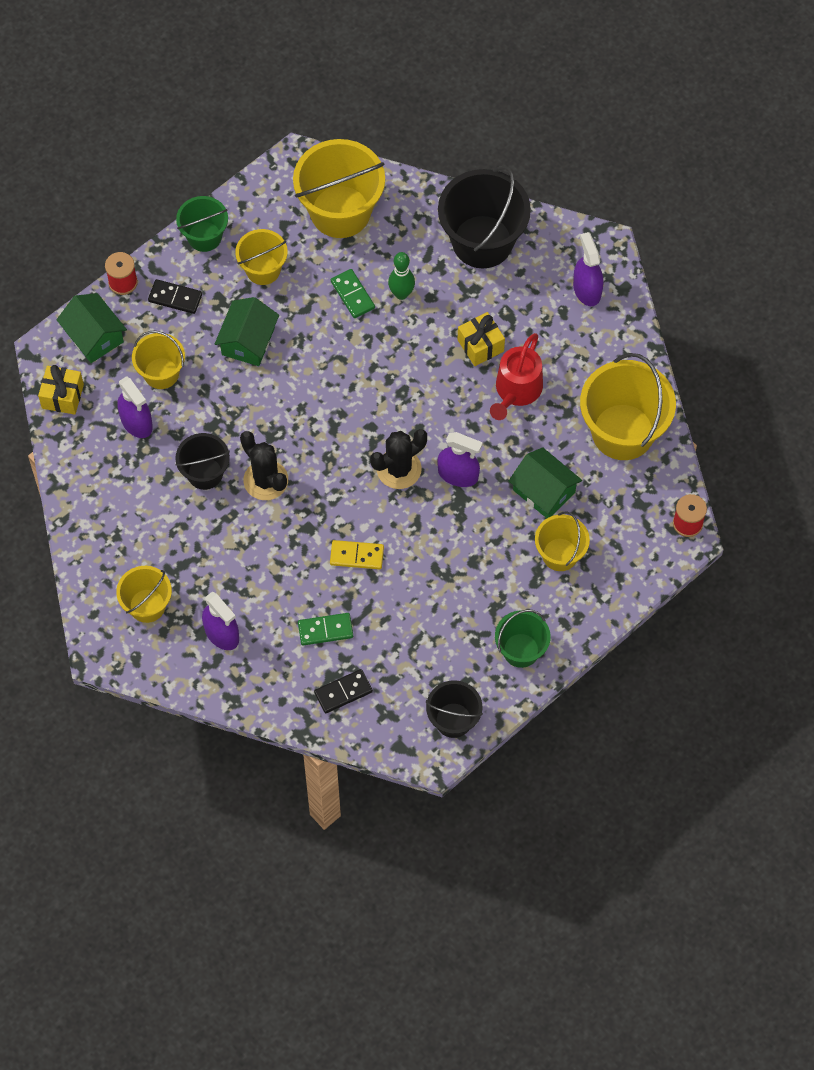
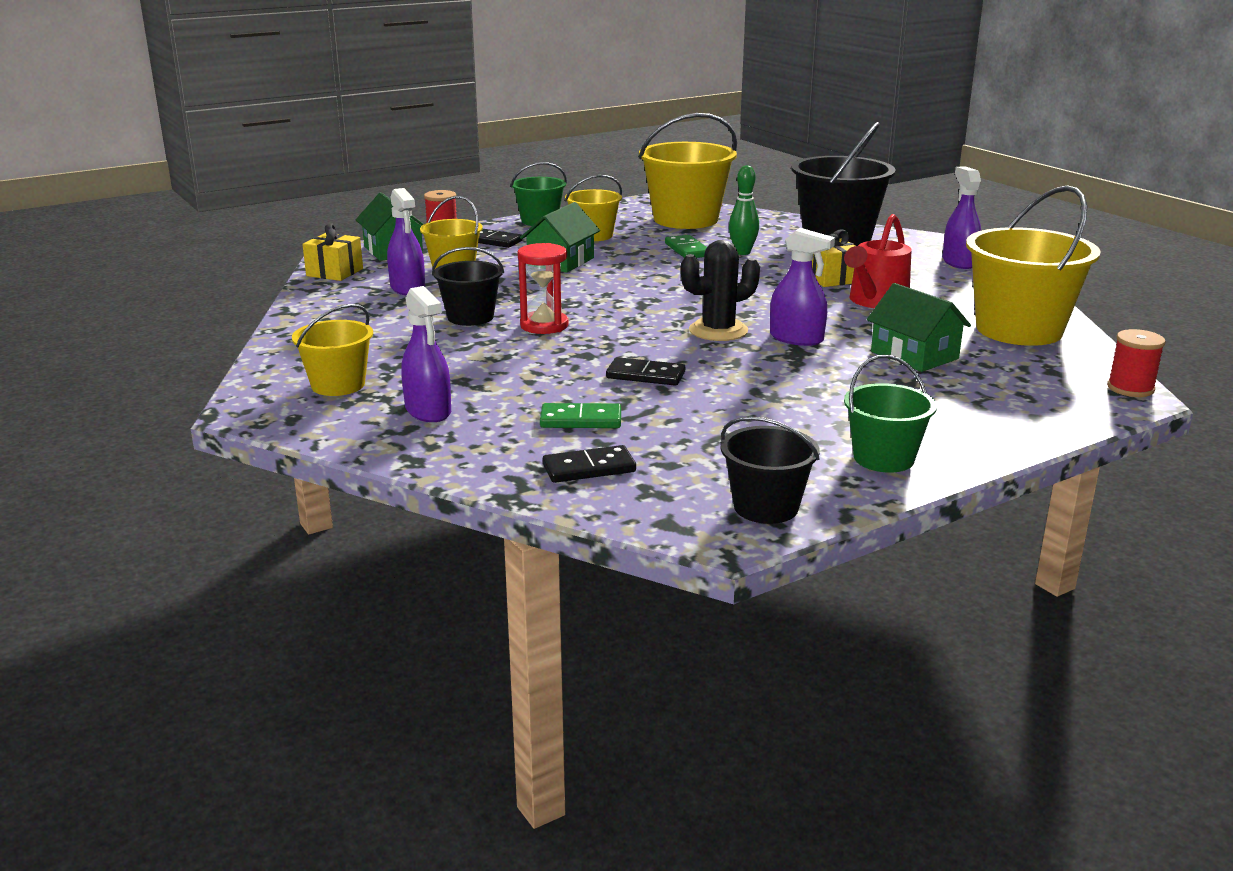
camera: 10 degrees right, 40 degrees down
(265, 480) = (544, 325): black cactus -> red hourglass
(357, 556) = (645, 375): yellow domino -> black domino
(560, 554) = (941, 395): yellow bucket -> none

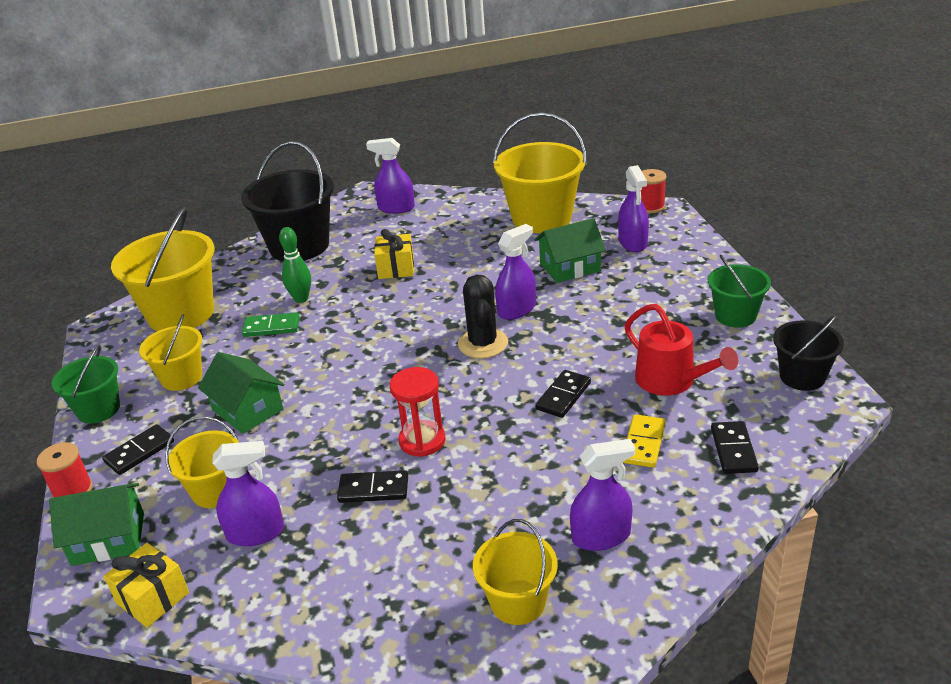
camera: 70 degrees left, 10 degrees up
(470, 317) = (373, 489): black bucket -> black domino
(581, 420) = (643, 443): green domino -> yellow domino
(875, 301) = (457, 259): red watering can -> red watering can (671, 380)
(1013, 384) = (633, 243): none -> purple spray bottle

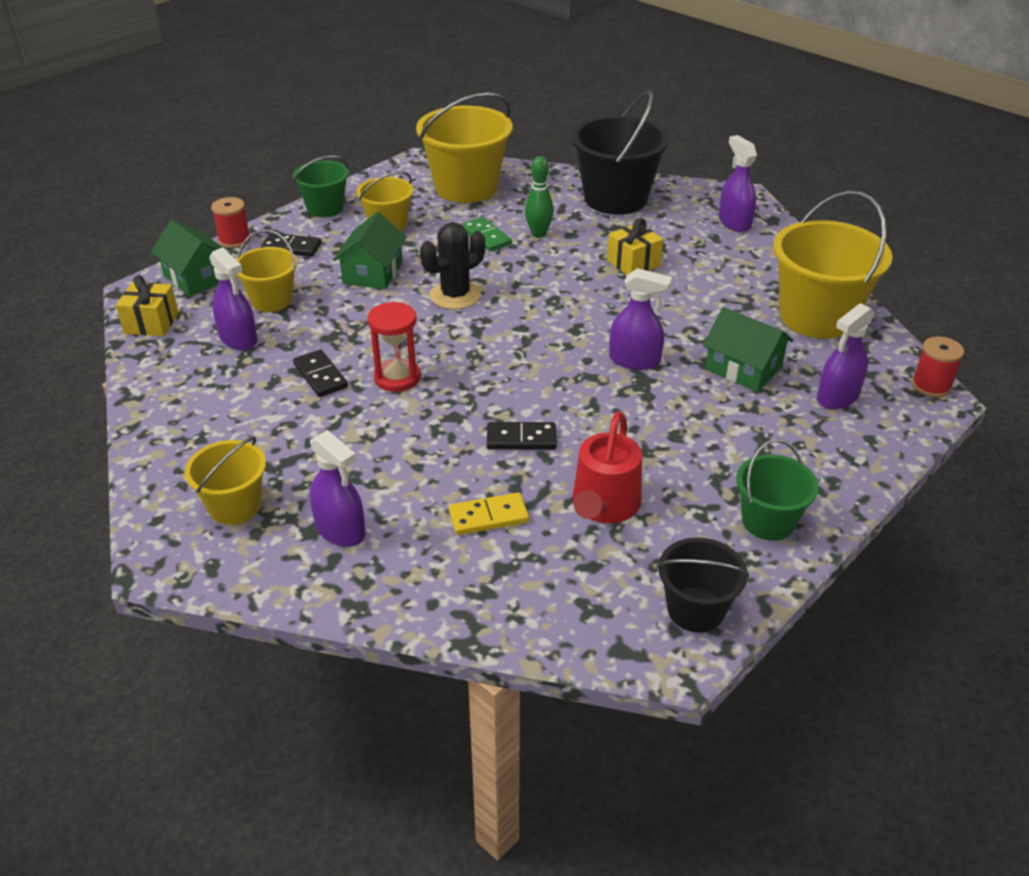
camera: 55 degrees right, 5 degrees up
(483, 343) = (561, 359): black cactus -> black cactus (455, 295)
(733, 450) = (523, 586): black domino -> none

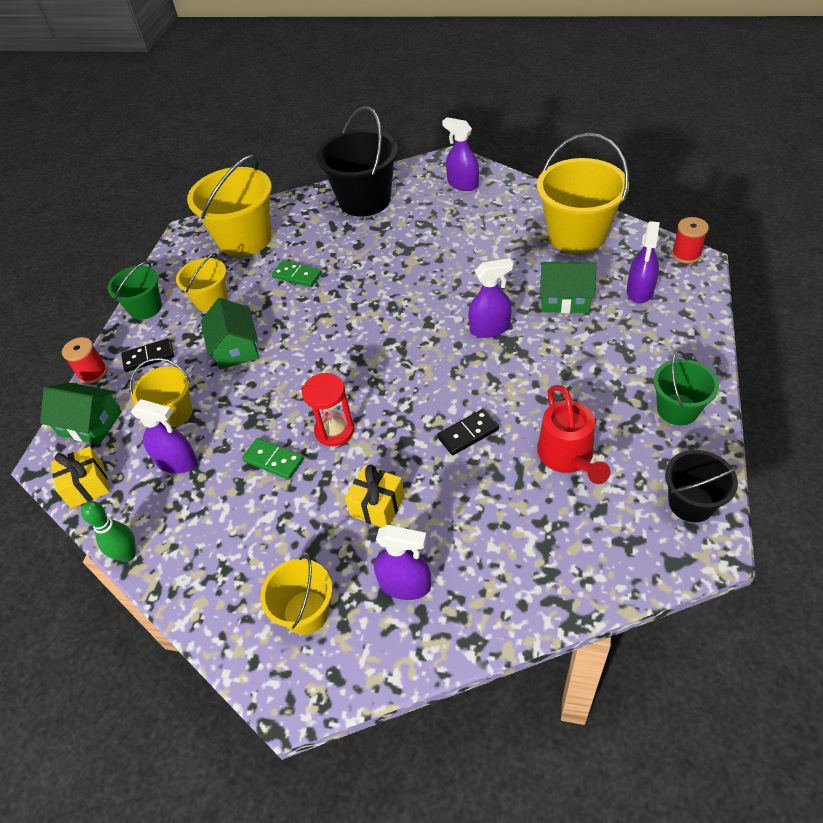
camera: 25 degrees left, 10 degrees up
(320, 376) = (273, 460): black domino -> green domino
(455, 295) = (317, 337): black cactus -> none
(488, 517) = (500, 510): yellow domino -> none
(538, 234) = (334, 255): green bowling pin -> green bowling pin (128, 554)
(633, 263) = (422, 249): yellow gift -> yellow gift (377, 506)

